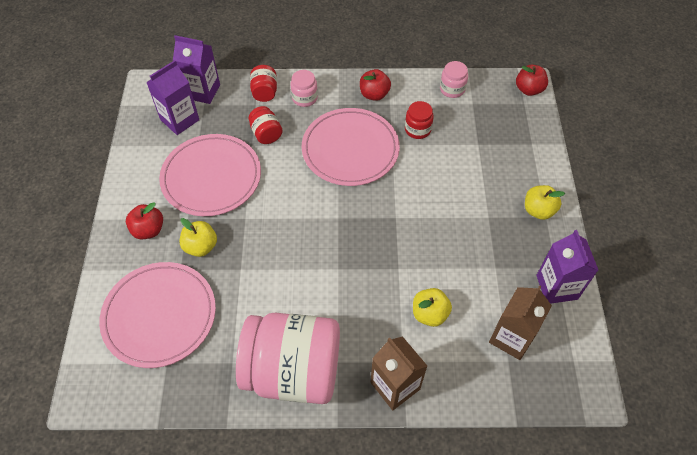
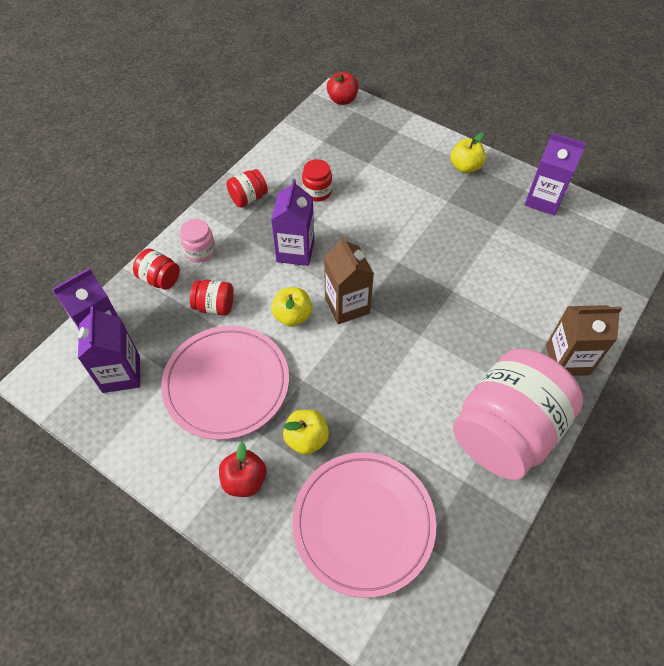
camera: 55 degrees left, 0 degrees up
(350, 149) = (295, 251): pink plate -> purple carton
(374, 94) = (248, 198): red apple -> red jar
(429, 314) = (513, 295): yellow apple -> yellow apple (292, 316)
(452, 89) = (295, 144): pink jar -> none
(511, 337) = (570, 255): brown carton -> brown carton (347, 305)

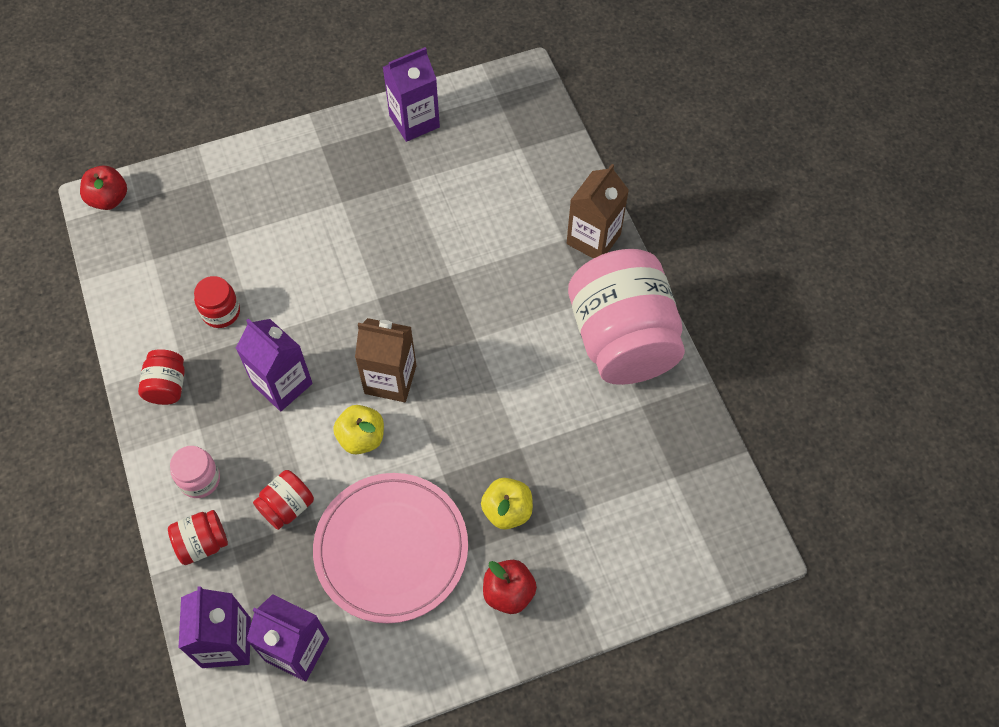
camera: 55 degrees left, 5 degrees up
(363, 523) = (622, 514): pink plate -> none
(465, 167) = (314, 154): yellow apple -> none

